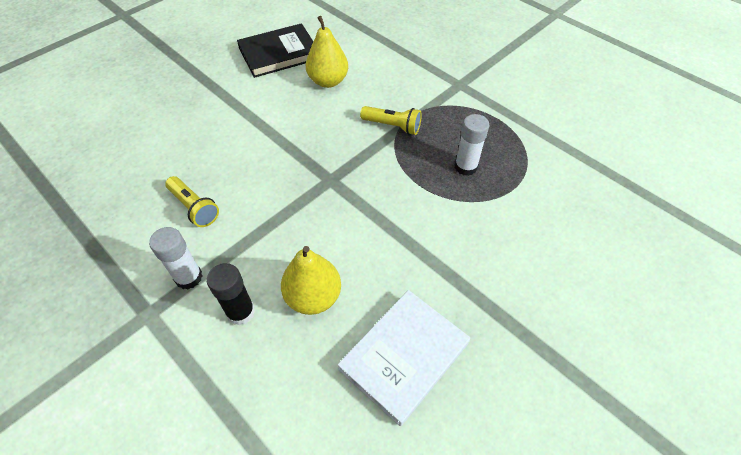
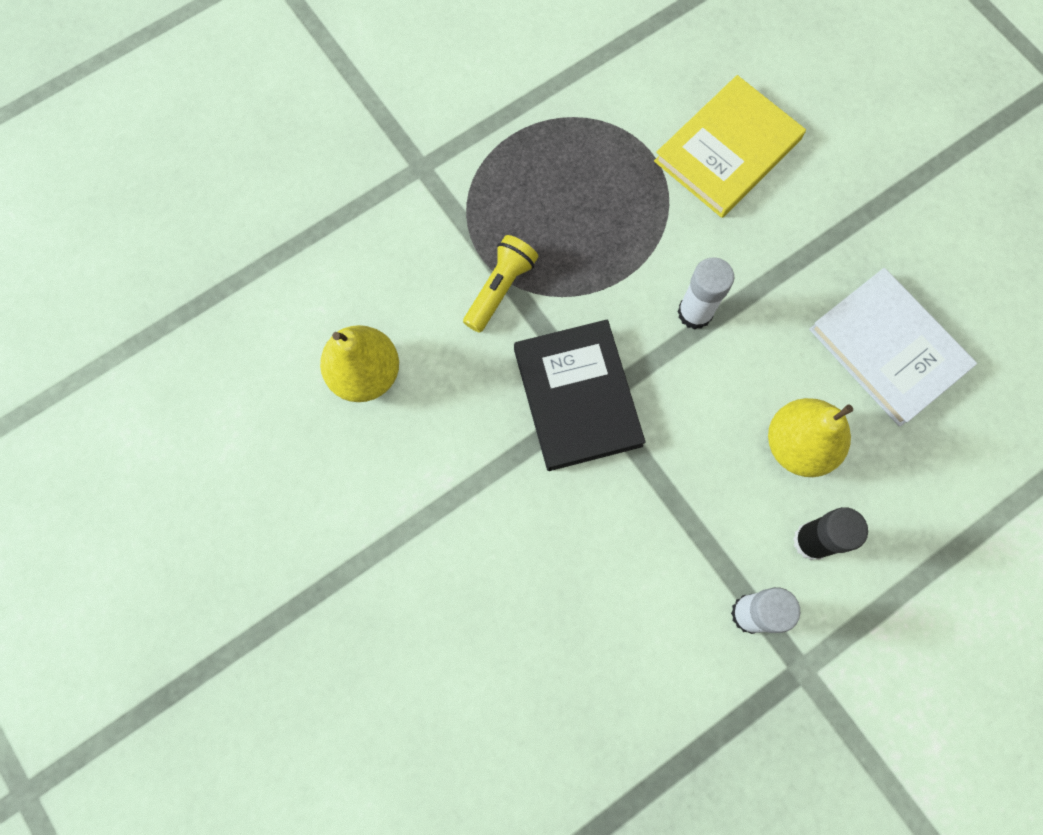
camera: 80 degrees left, 20 degrees up
(194, 207) = (623, 609): yellow flashlight -> none
(279, 54) = (263, 454): black book -> black book (577, 397)
(465, 167) = (604, 205): white glue stick -> white glue stick (695, 312)
(536, 230) = (727, 150): none -> yellow book

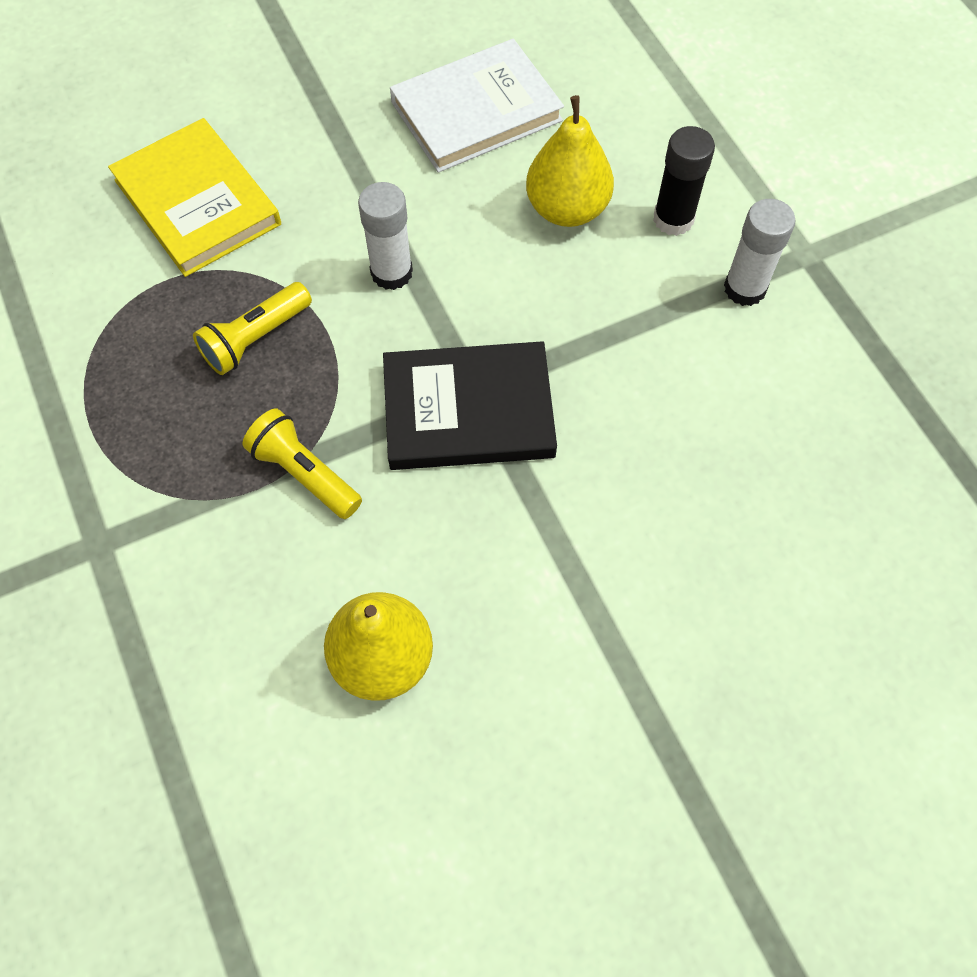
camera: 80 degrees left, 10 degrees down
(609, 226) = (255, 339): none -> yellow flashlight

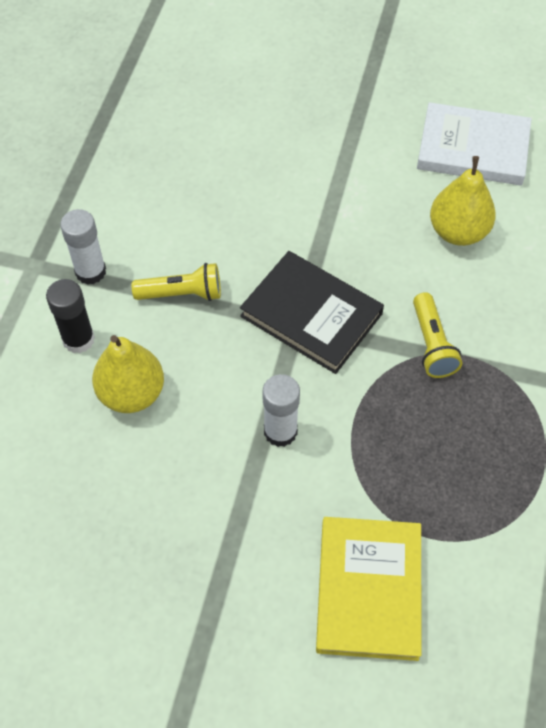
camera: 140 degrees left, 5 degrees down
(255, 339) = (402, 448): yellow flashlight -> yellow flashlight (182, 293)
(476, 111) = (110, 515): white book -> white book (473, 148)

